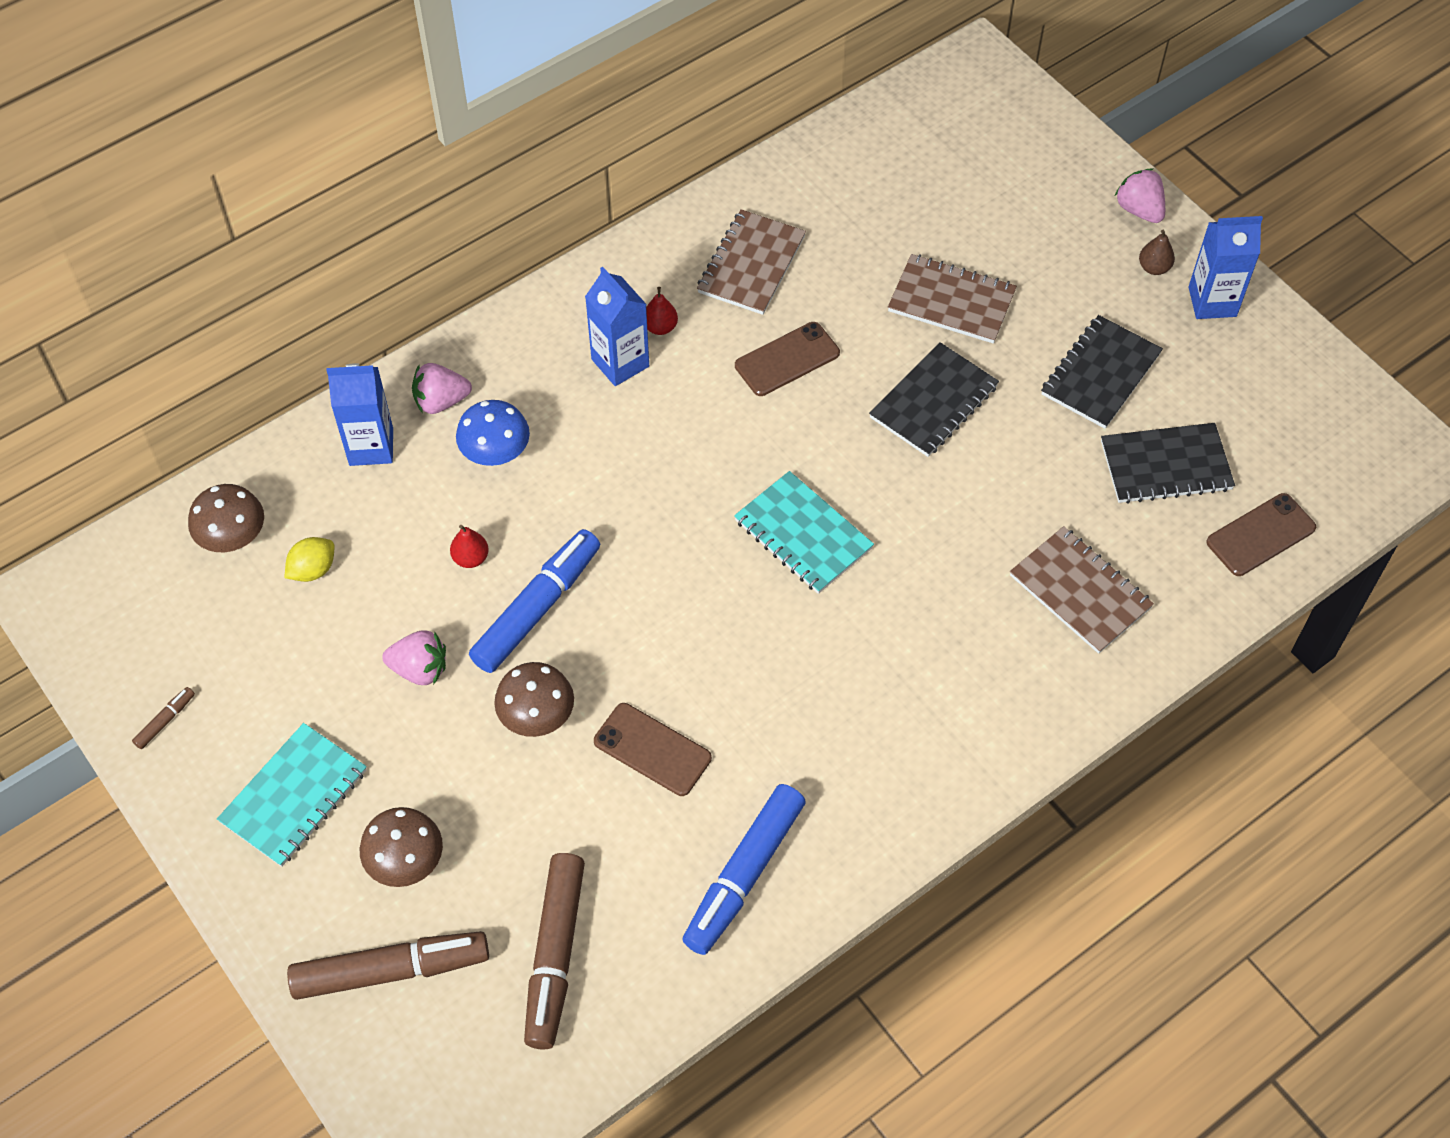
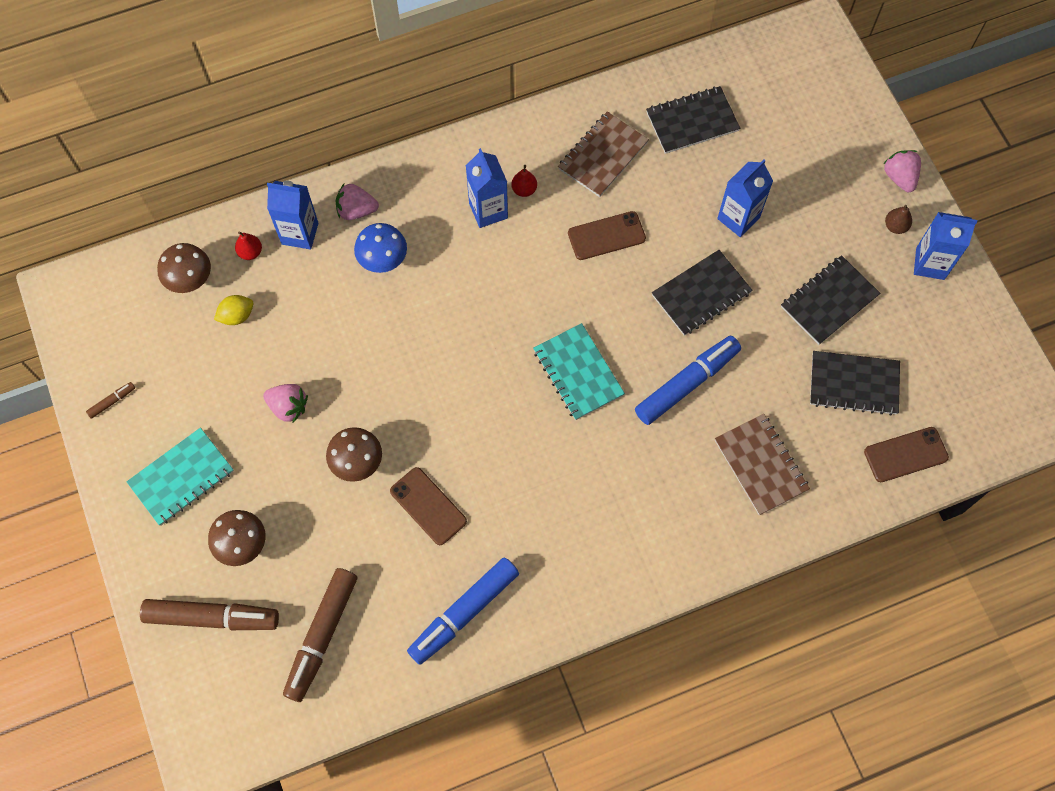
camera: 15 degrees right, 10 degrees up
(471, 558) = (345, 333): red pear -> red pear (250, 252)
(537, 608) = (379, 382): blue marker -> blue marker (687, 384)
(854, 200) = (692, 121): none -> black notebook
(951, 301) = (738, 218): brown notebook -> blue carton

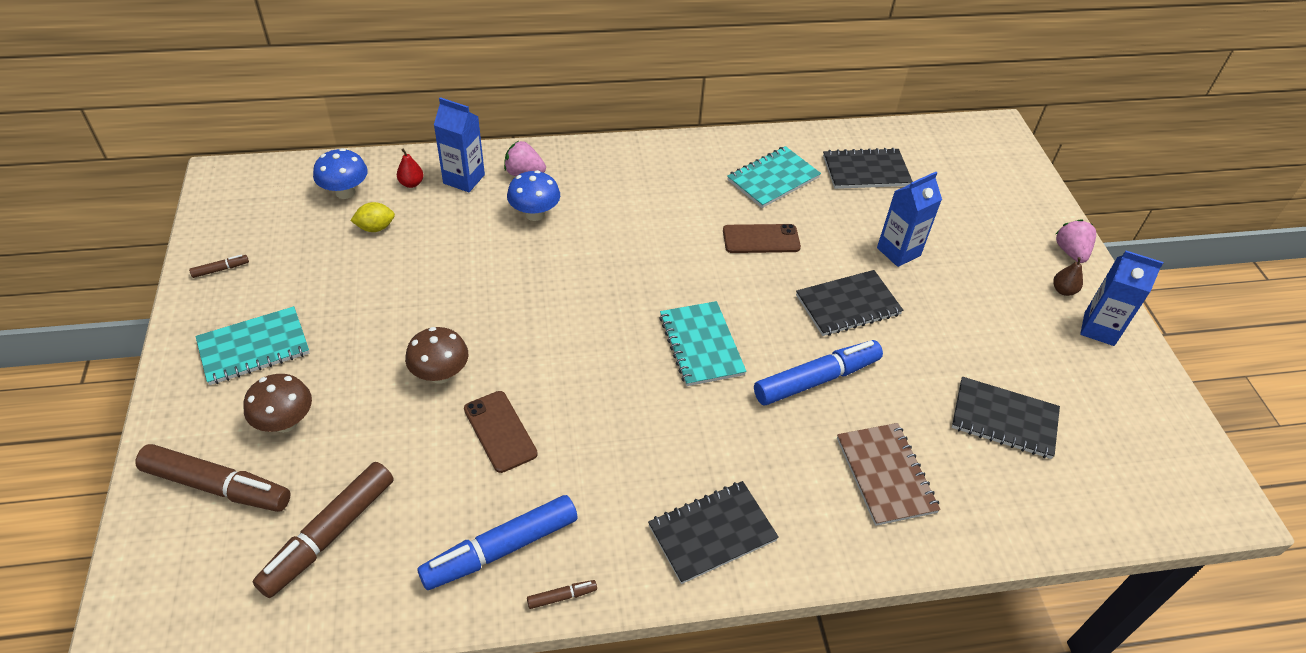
camera: 10 degrees right, 20 degrees down
(190, 280) = (345, 192): brown mushroom -> blue mushroom
(288, 407) = (391, 311): pink strawberry -> none
(488, 210) = (650, 197): blue carton -> none
(524, 189) = (689, 189): red pear -> none
(524, 640) = (562, 597): none -> brown marker
(602, 156) = (773, 179): brown notebook -> turquoise notebook
(829, 301) = (984, 339): black notebook -> black notebook (712, 533)
(905, 454) = (1059, 502): brown phone -> none

